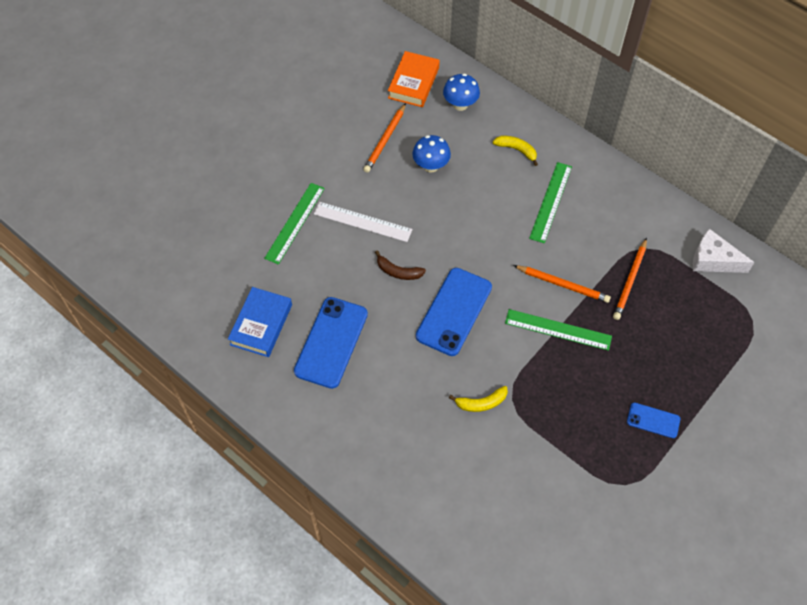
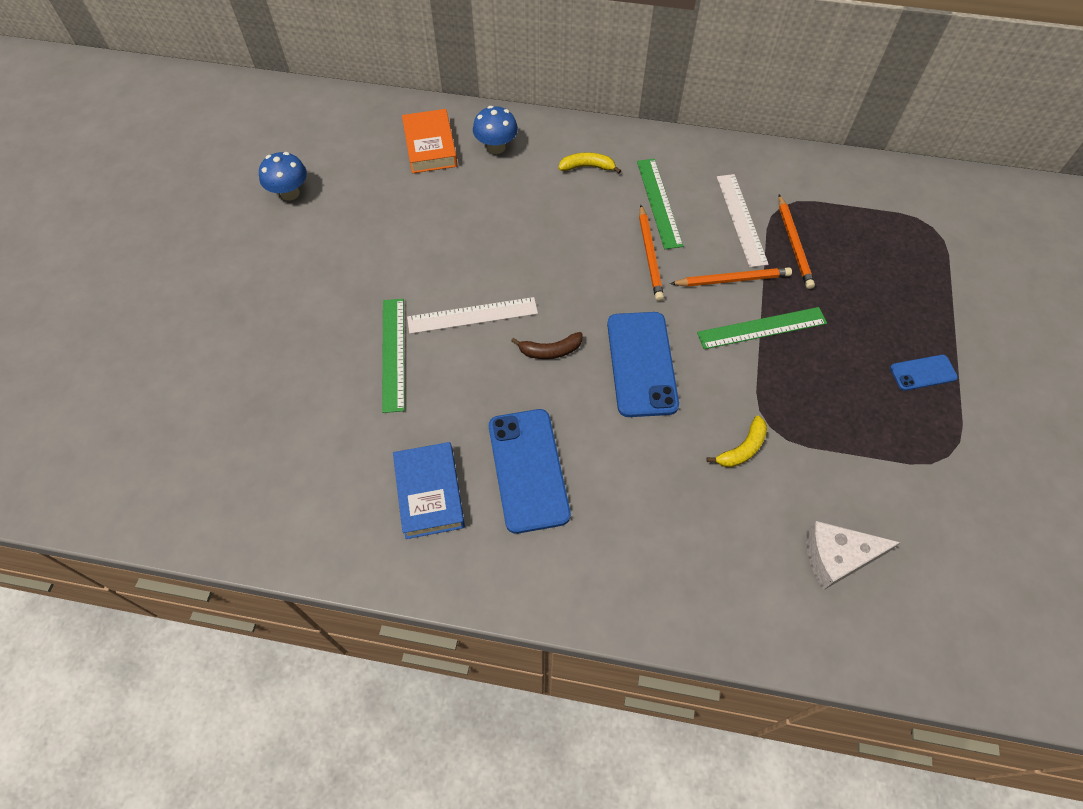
camera: 30 degrees left, 0 degrees up
(385, 140) = (438, 217): orange pencil -> orange pencil (649, 255)
(431, 166) = (508, 222): blue mushroom -> blue mushroom (290, 193)
(603, 243) = (741, 219): none -> white ruler
(713, 260) = (854, 187): white cheese -> white cheese (837, 557)

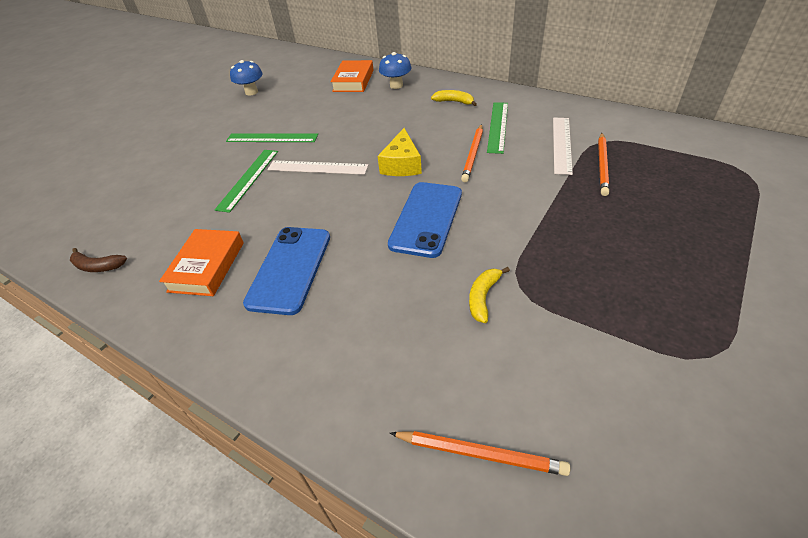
camera: 25 degrees right, 15 degrees down
(429, 493) = (206, 266): blue book -> orange book
(550, 350) = (359, 197): brown banana -> brown banana (98, 266)
(574, 288) = (402, 164): none -> yellow cheese
(732, 280) = (535, 179): orange pencil -> orange pencil (479, 454)
(742, 449) = (483, 297): yellow banana -> yellow banana turned 135 degrees clockwise
(762, 328) = (546, 214): green ruler -> green ruler (272, 138)
(837, 557) = (539, 418): white cheese -> none
(923, 373) = (701, 278): blue phone -> none

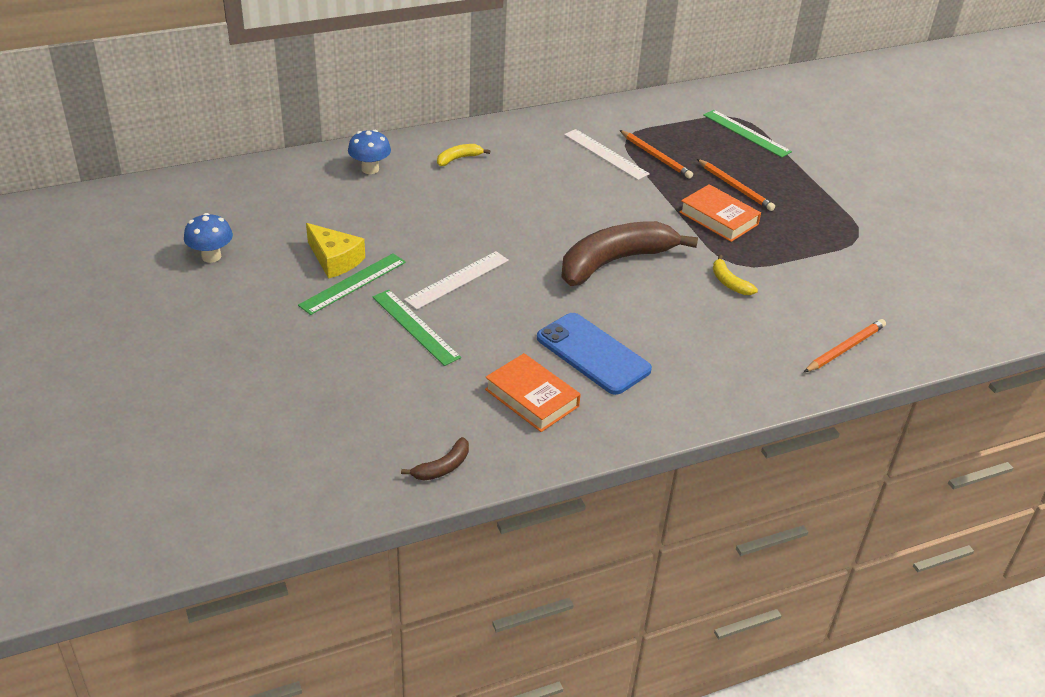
camera: 60 degrees left, 5 degrees down
(353, 81) = (311, 185): orange book -> orange book (718, 218)
(402, 164) = (521, 235): yellow cheese -> yellow cheese (335, 260)
(426, 219) = (615, 262): blue phone -> brown banana
(473, 154) = (559, 196): orange pencil -> orange pencil (735, 187)
(497, 126) = (535, 163): green ruler -> green ruler (746, 133)

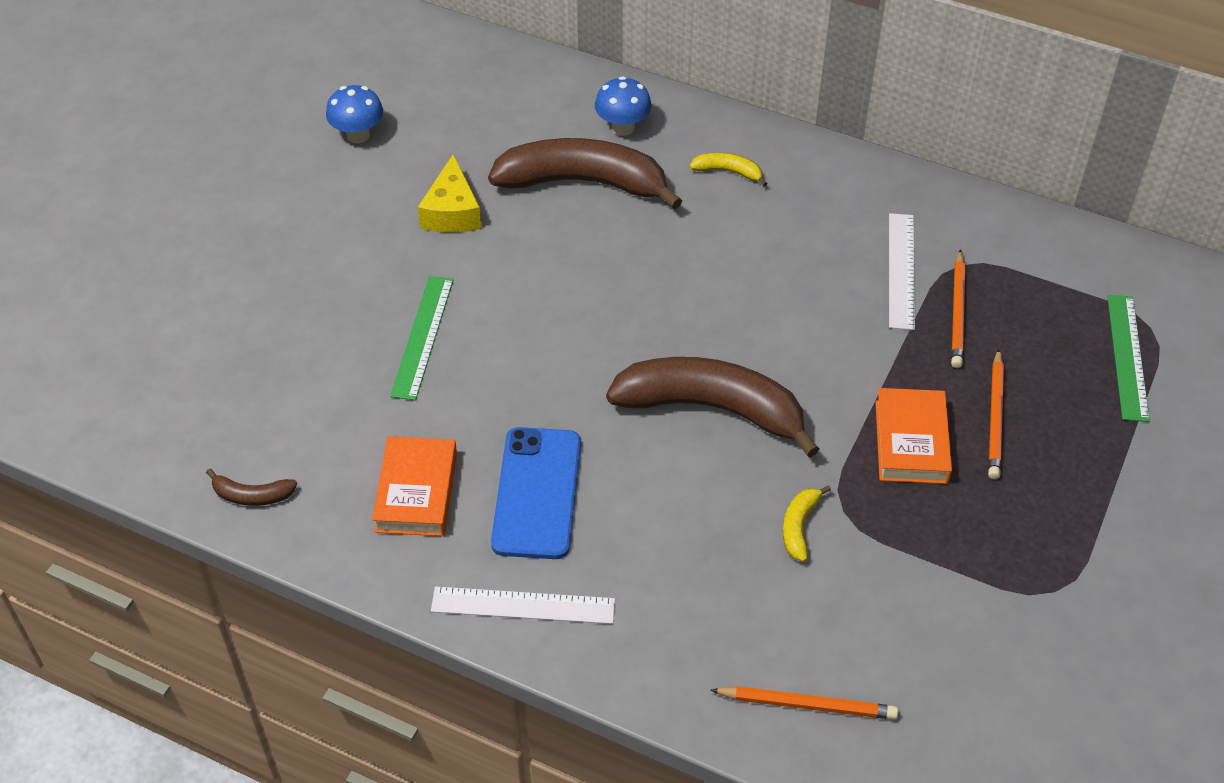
camera: 50 degrees right, 10 degrees up
(353, 283) = (433, 249): green ruler -> none
(389, 205) = (583, 183): none -> brown banana
(457, 280) = (528, 314): white ruler -> white ruler (523, 606)

